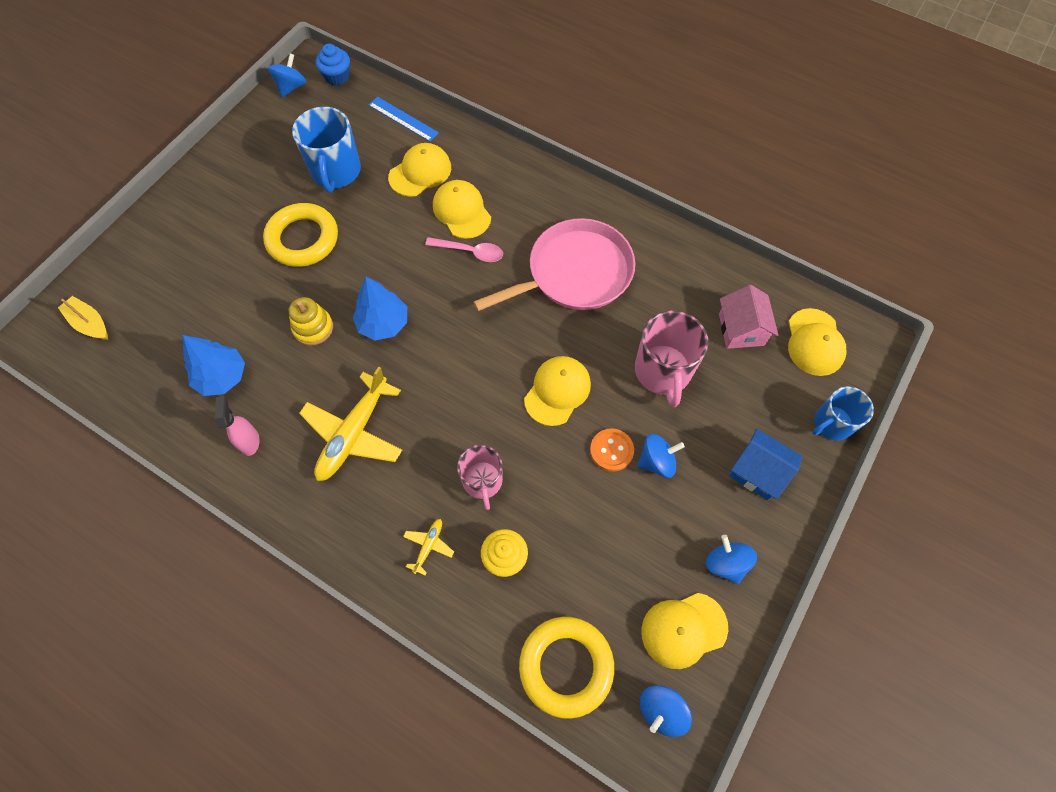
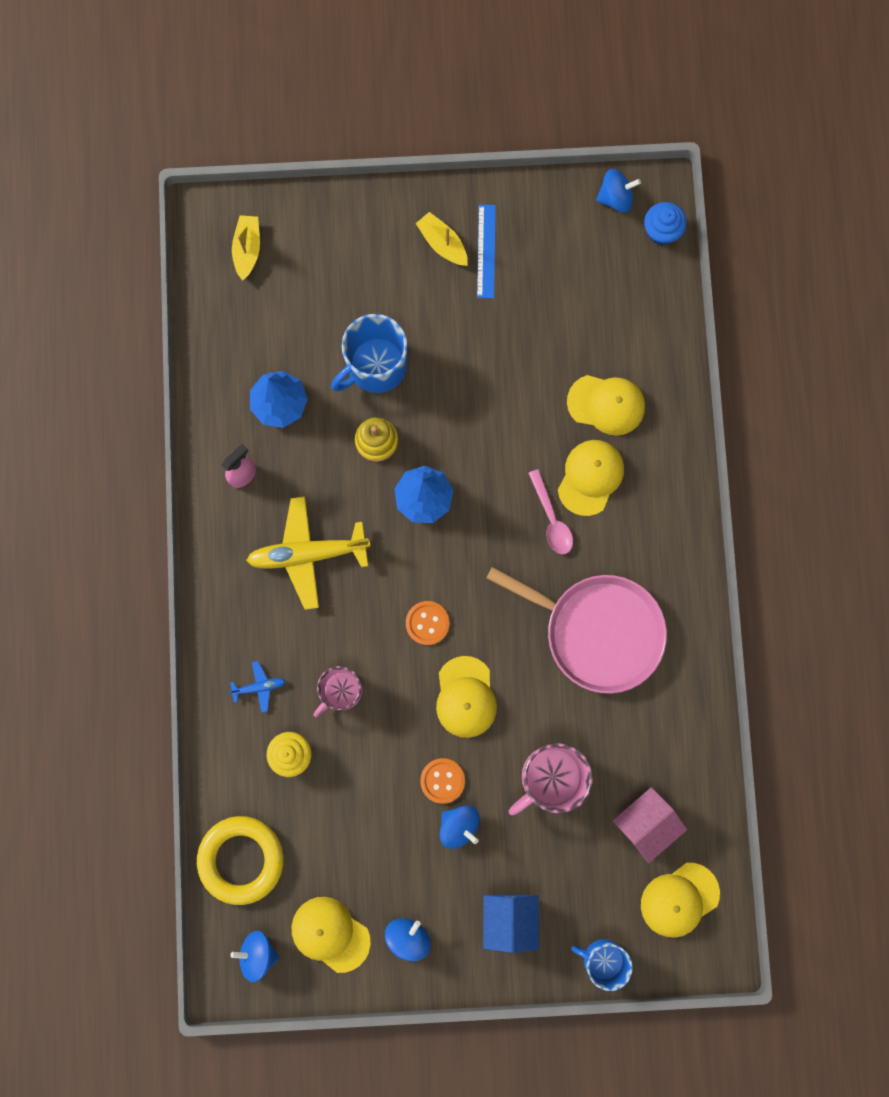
camera: 55 degrees right, 15 degrees up
(219, 198) = (442, 244): none -> yellow boat
(303, 239) = (455, 357): yellow ring -> none
(336, 171) = (549, 325): blue mug -> blue mug (375, 366)
(403, 119) = (657, 338): blue ruler -> blue ruler (486, 251)
(429, 546) = (259, 687): yellow plane -> blue plane
(479, 381) = (427, 623): none -> orange button
(557, 391) = (465, 697): yellow cap -> yellow cap turned 90 degrees clockwise

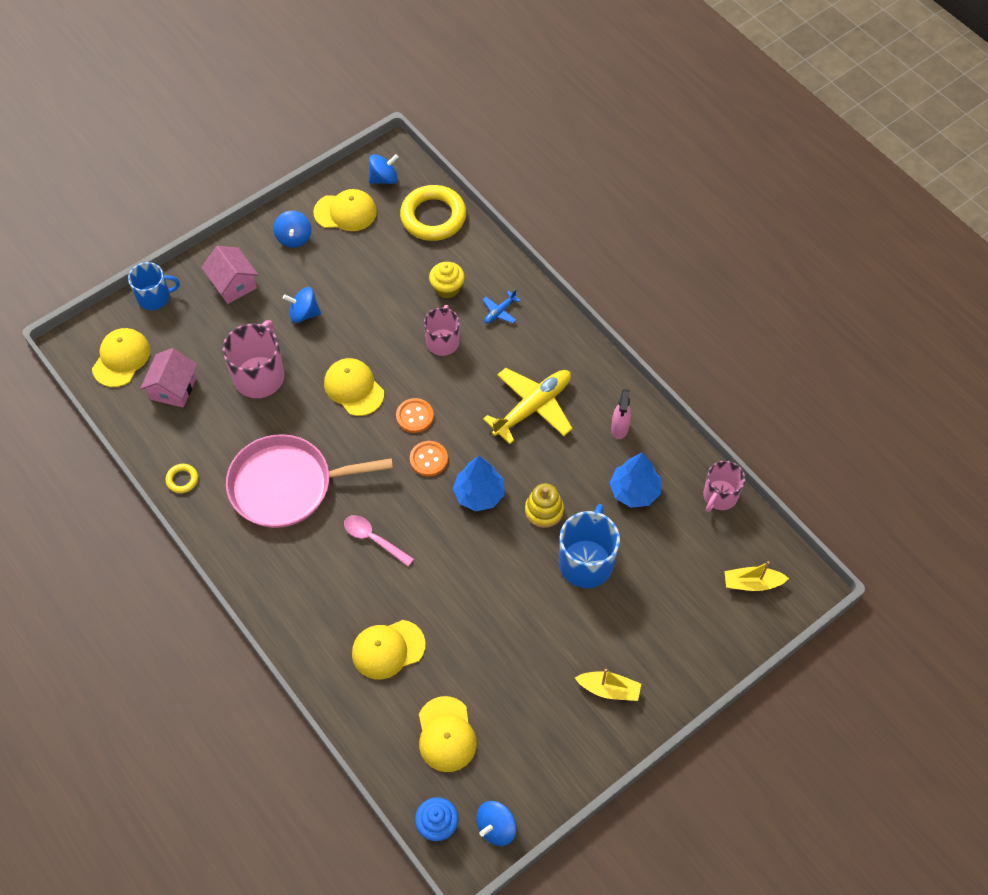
camera: 145 degrees right, 20 degrees down
(207, 346) = (719, 496): none -> pink mug
(247, 249) = (752, 583): yellow boat -> yellow boat turned 120 degrees clockwise
(442, 780) = (334, 332): orange button -> orange button (428, 459)
(486, 251) = (570, 707): blue ruler -> none
(509, 918) = (233, 284): blue house -> pink house
(590, 477) = (363, 587): yellow cap -> yellow cap (446, 734)
(694, 706) = (182, 480): none -> yellow ring

